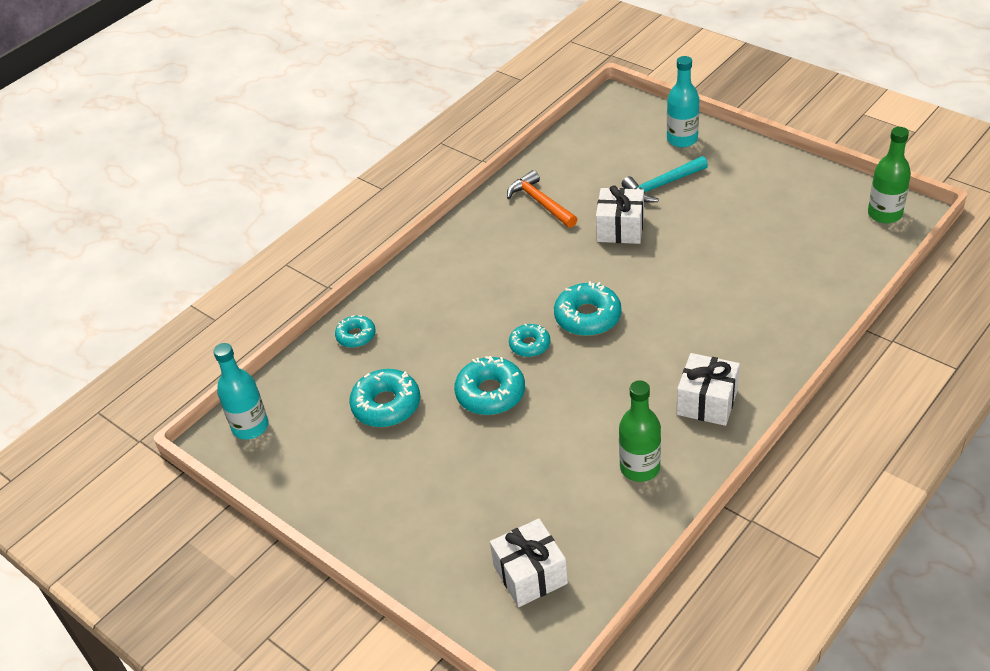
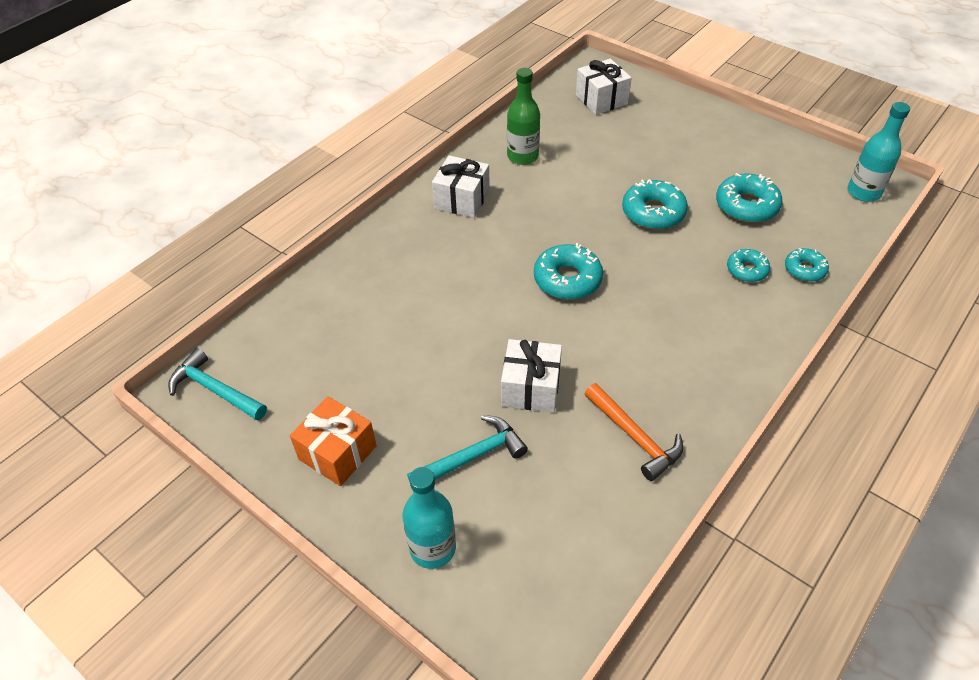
camera: 175 degrees right, 5 degrees up
(529, 345) = (623, 253): turquoise donut -> turquoise donut (747, 270)
(765, 182) = (337, 452): none -> orange gift
(884, 214) = (215, 390): green bottle -> turquoise hammer

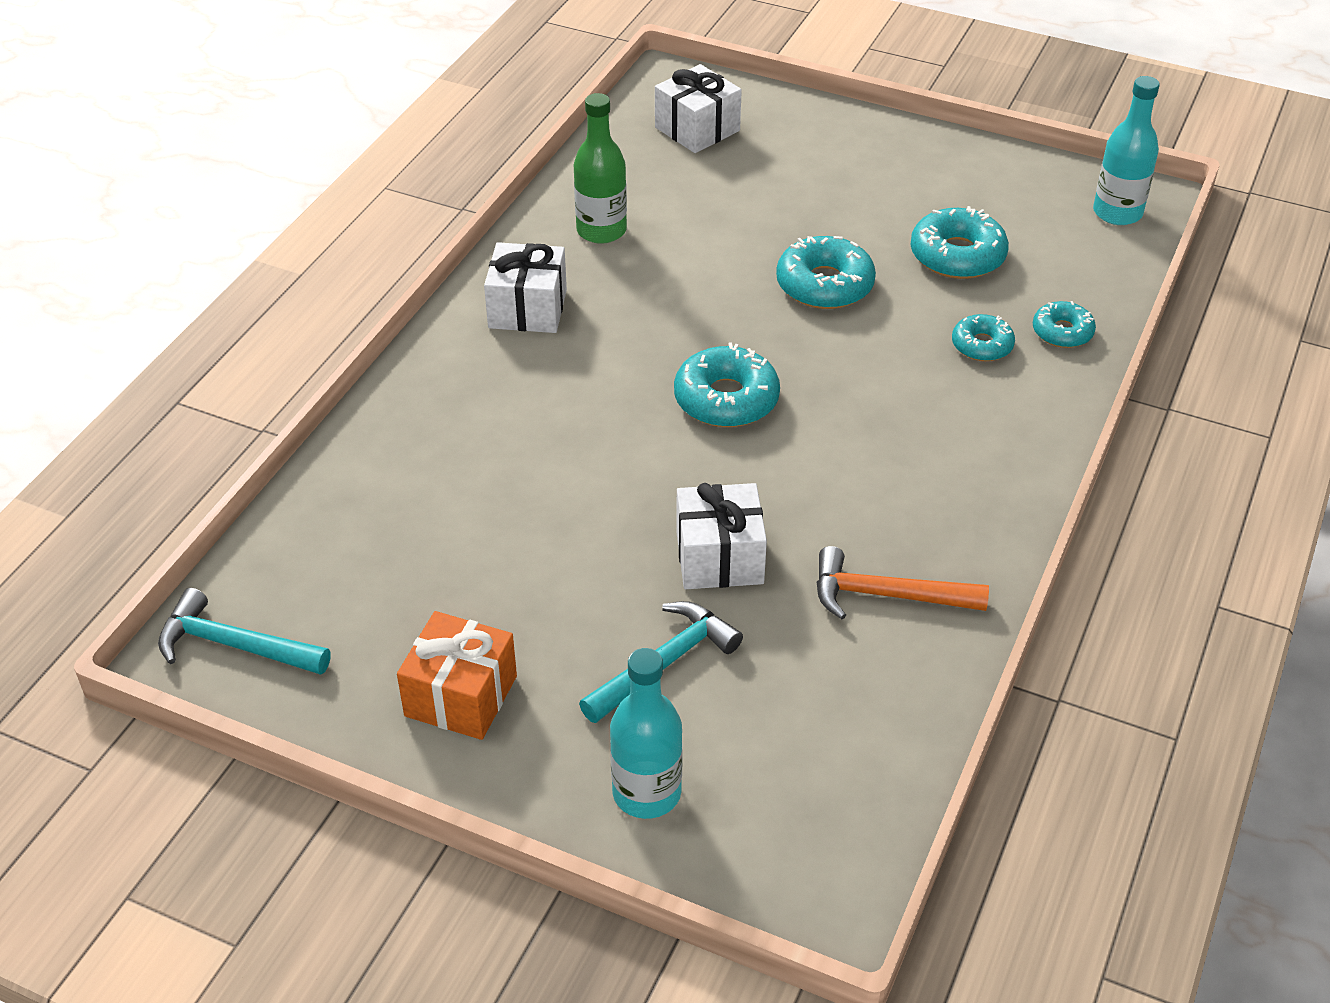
camera: 15 degrees left, 5 degrees down
(634, 437) = (887, 595): orange hammer -> orange hammer turned 150 degrees clockwise

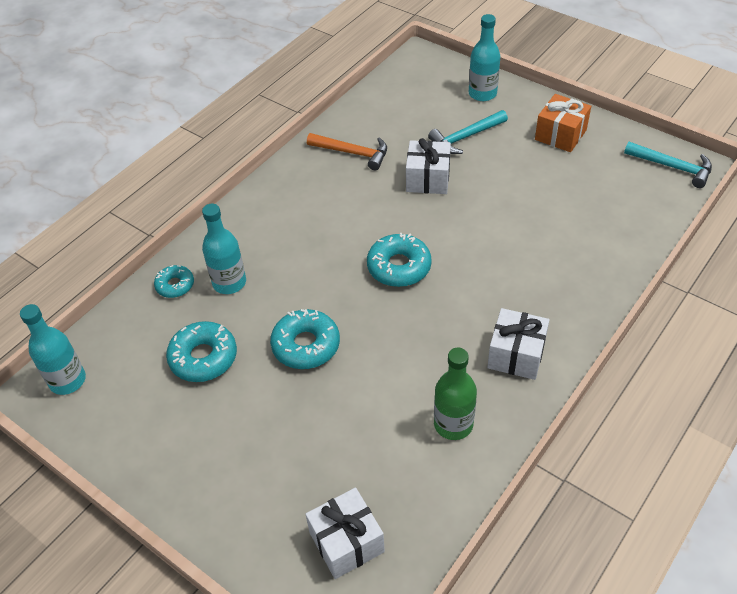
camera: 165 degrees left, 5 degrees up
(982, 345) = (229, 283): turquoise donut -> turquoise bottle

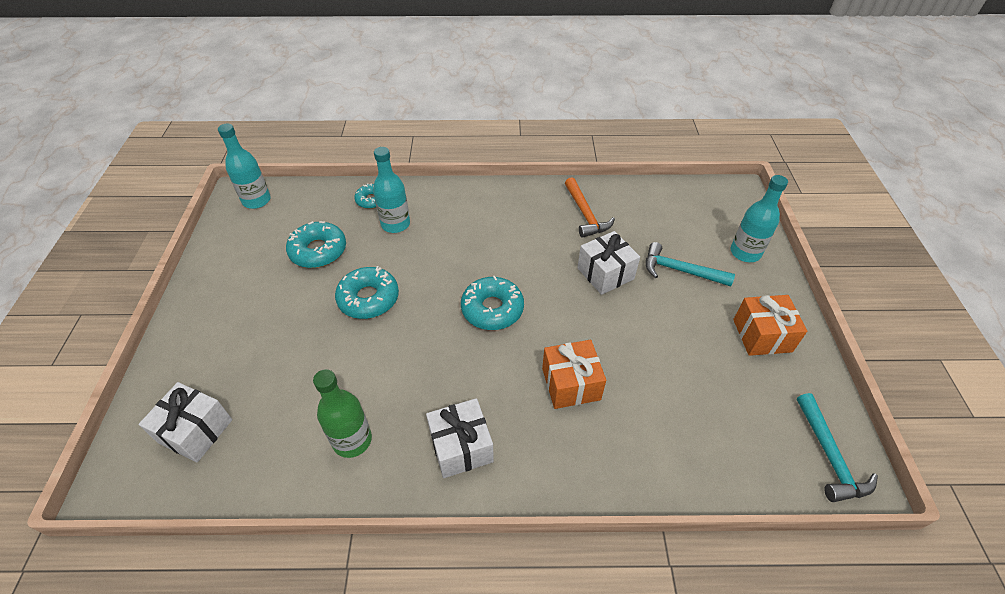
camera: 50 degrees right, 0 degrees up
(514, 259) = (571, 384): none -> orange gift

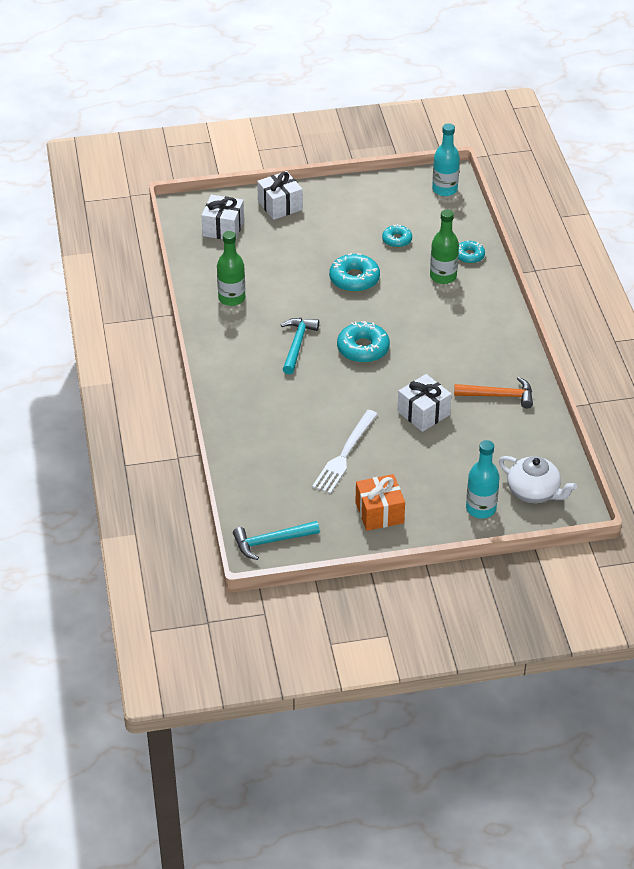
camera: 80 degrees right, 5 degrees down
(318, 251) = (397, 240): turquoise donut -> turquoise donut, size x0.61
(395, 224) = (443, 276): turquoise bottle -> green bottle
(461, 447) = (238, 349): white gift -> white gift (280, 205)
(571, 384) = (302, 399): orange gift -> none
(585, 214) = (498, 396): orange hammer -> orange hammer turned 150 degrees counterclockwise
(669, 354) = (344, 454): none -> white fork
(680, 271) = (442, 462): turquoise hammer -> turquoise hammer (297, 344)
(718, 213) = (534, 492): none -> white teapot

